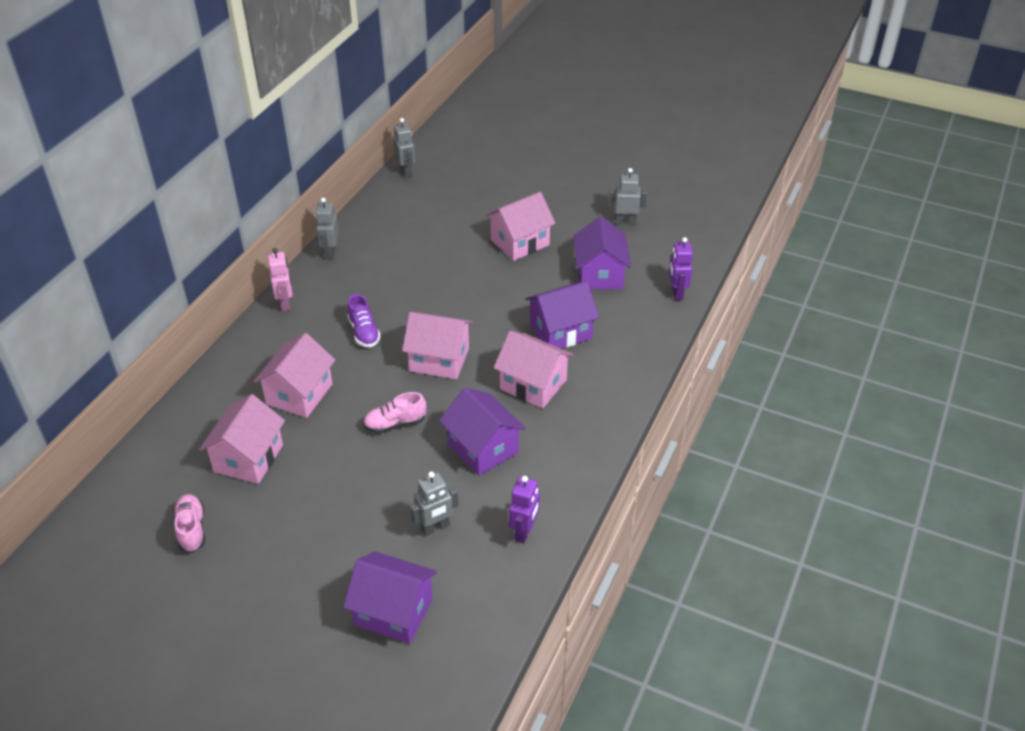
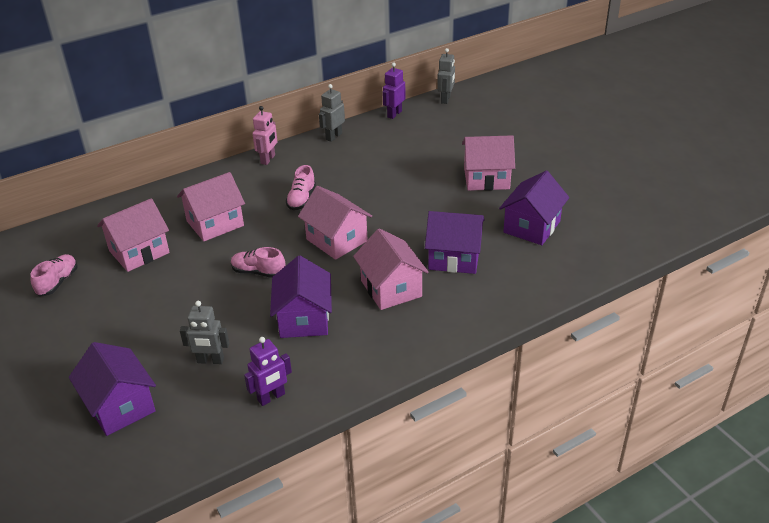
camera: 35 degrees right, 5 degrees down
(364, 332) = (301, 199): purple shoe -> pink shoe
(625, 222) = (595, 194): grey robot -> none
(677, 293) = (589, 267): purple robot -> purple robot (394, 114)

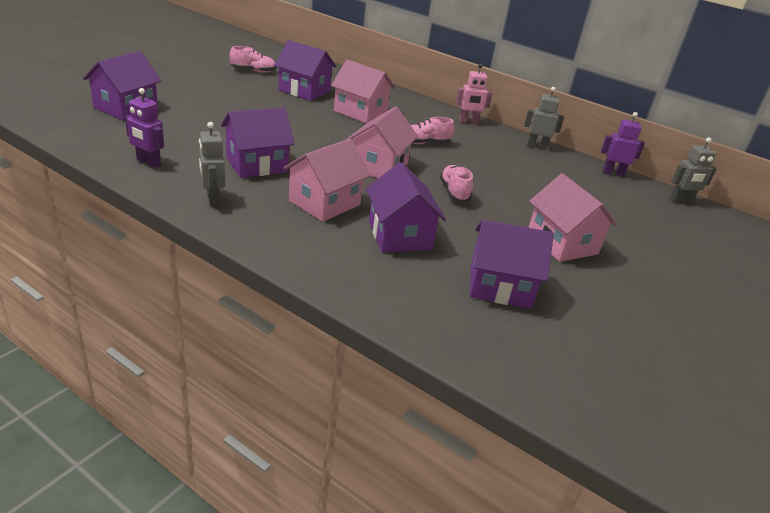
camera: 60 degrees right, 5 degrees down
(139, 252) = (304, 91): pink house -> purple house
(210, 360) = (187, 132): grey robot -> grey robot (212, 199)
(258, 272) = (309, 137): pink shoe -> pink shoe (454, 192)

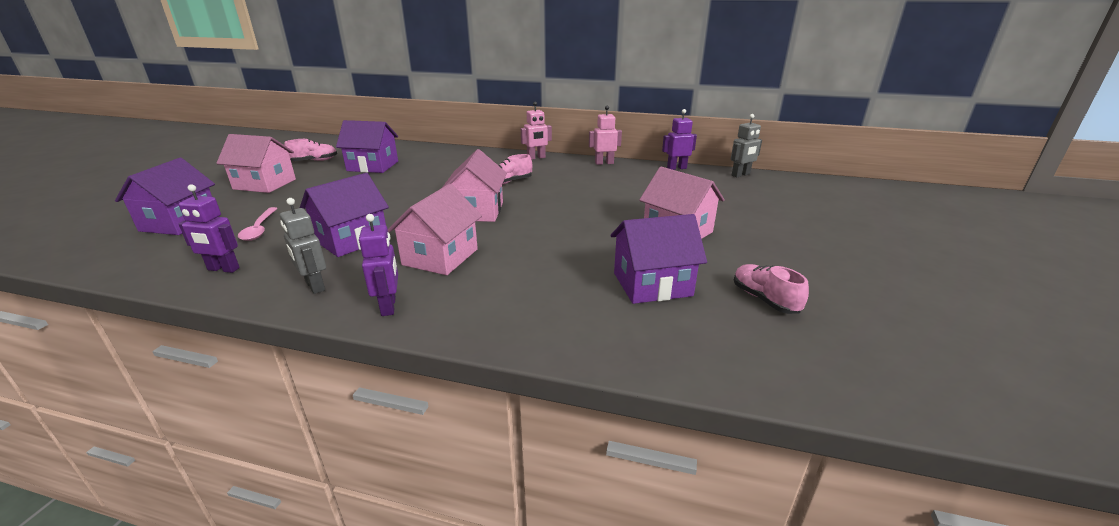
camera: 15 degrees left, 5 degrees down
(186, 132) = (259, 229): none -> pink spoon
(263, 235) = (389, 306): none -> purple robot
(360, 112) = (436, 171): pink house -> pink house (265, 184)
(399, 235) = (531, 266): purple house -> none
(454, 192) = (559, 215): pink shoe -> pink shoe (764, 299)
(536, 146) = (604, 163): grey robot -> pink robot

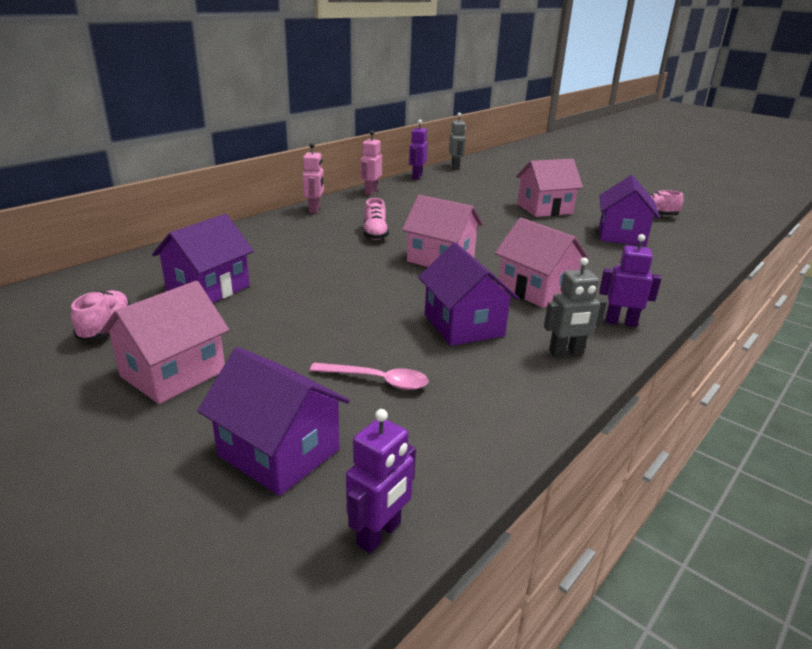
camera: 65 degrees left, 0 degrees up
(223, 269) = (492, 407): purple robot -> purple robot (379, 534)

